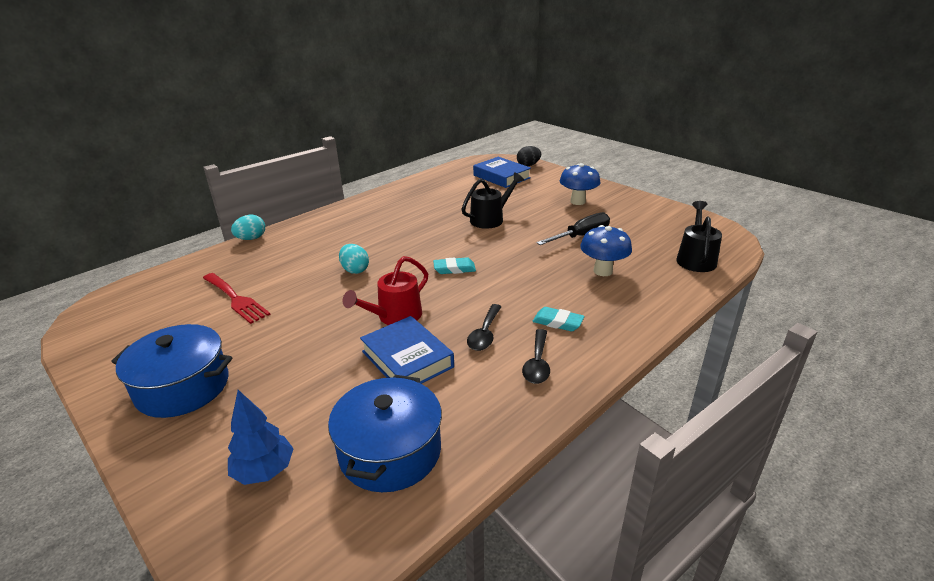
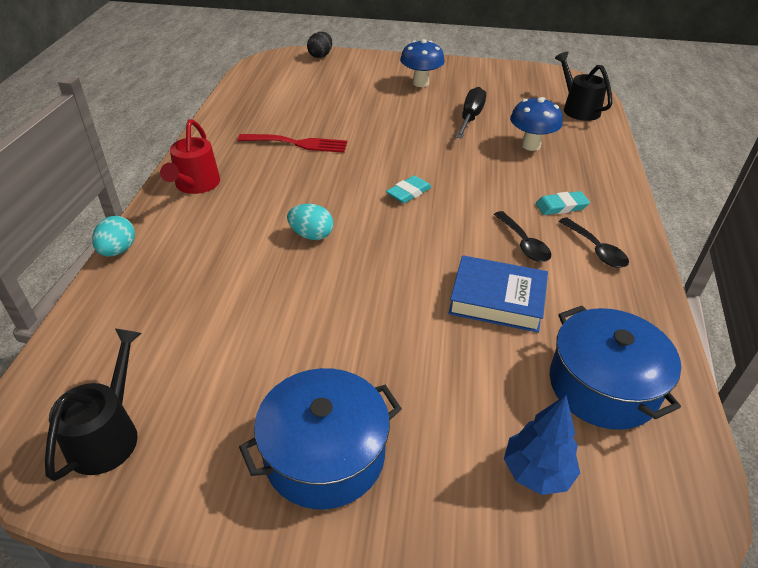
camera: 40 degrees left, 10 degrees up
(236, 299) = (223, 330): red fork -> red fork (298, 143)
(394, 317) = (425, 265): red watering can -> red watering can (195, 185)
(490, 219) = (367, 127): black watering can -> black watering can (108, 433)
(501, 176) = (311, 76): blue book -> none

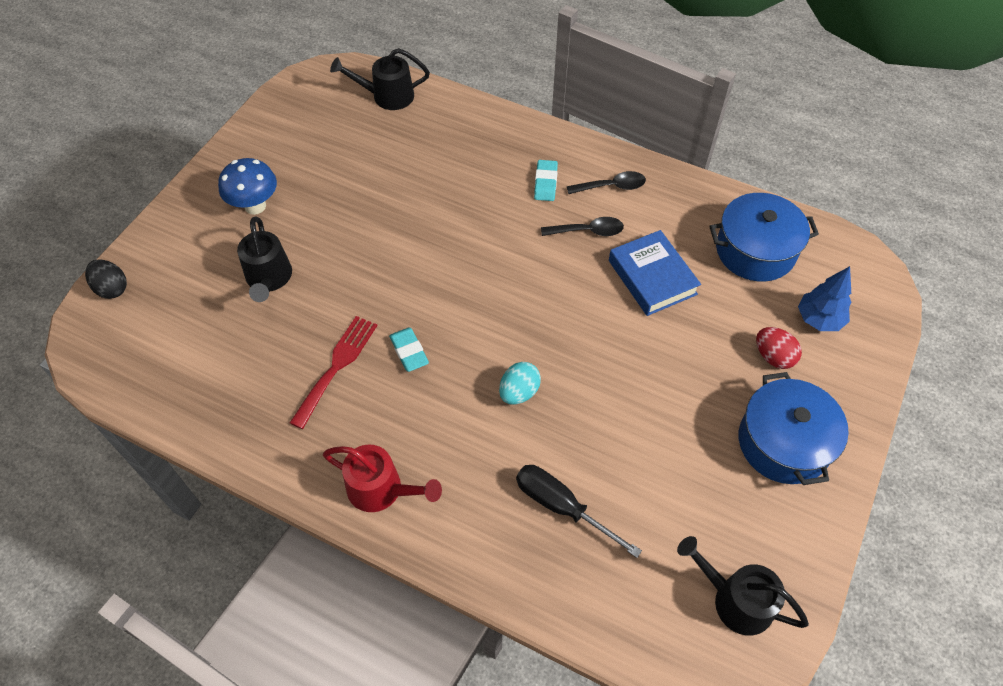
camera: 70 degrees left, 15 degrees up
(118, 251) = (482, 583): turquoise egg -> none
(360, 102) = (269, 279): none -> black watering can
(409, 193) = (478, 290): turquoise eraser -> turquoise eraser (409, 351)
(448, 427) = (773, 357): none -> red egg
(470, 118) = (360, 189): black screwdriver -> black screwdriver (561, 507)
(497, 299) = (652, 277): blue book -> blue book turned 60 degrees counterclockwise
(530, 145) = (438, 162): blue mushroom -> none

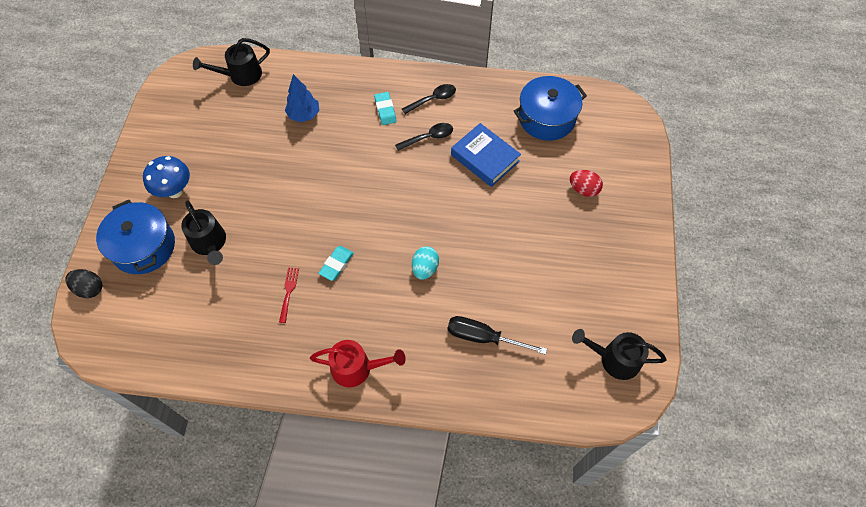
camera: 20 degrees left, 5 degrees up
(337, 366) = (288, 292): red fork -> red fork, size x0.59
(409, 351) = (336, 264): turquoise eraser -> turquoise eraser turned 75 degrees clockwise
(783, 443) = (609, 246): blue pot -> blue pot (143, 246)
(819, 319) = (604, 154): blue tree -> blue tree (304, 115)

